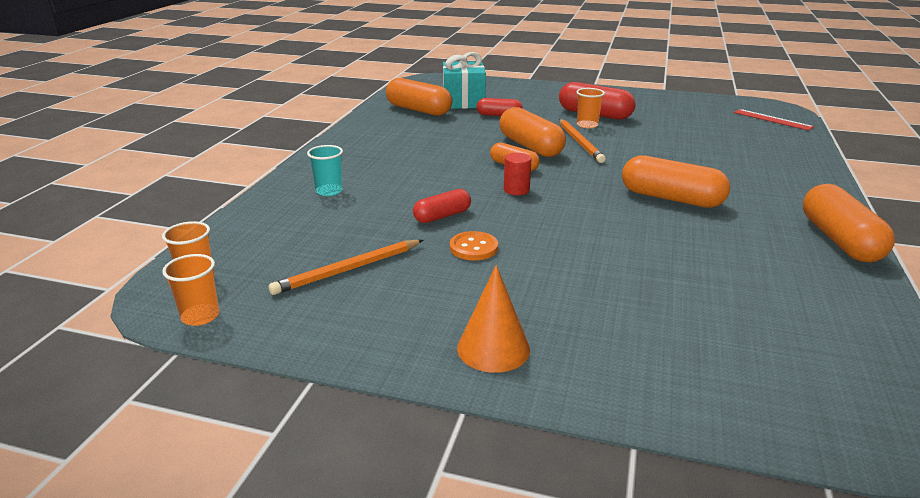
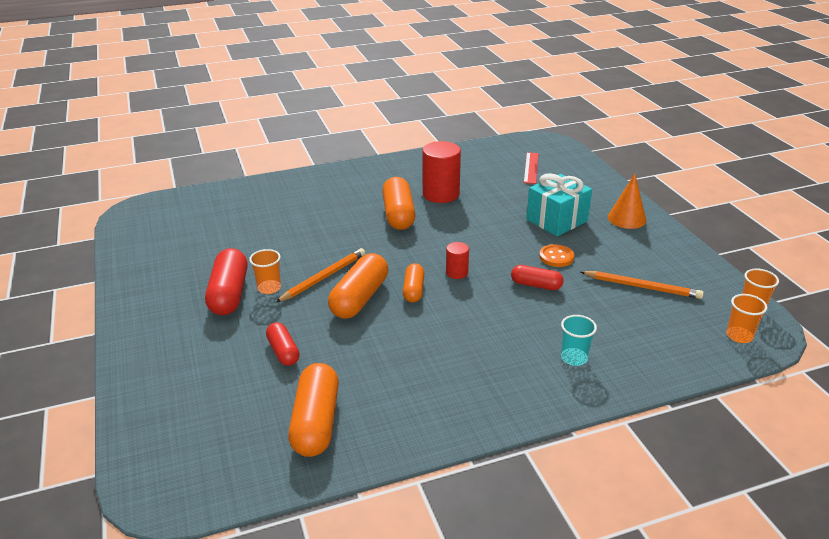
camera: 125 degrees left, 5 degrees up
(463, 102) = (251, 401): turquoise gift -> turquoise gift (557, 220)
(708, 237) = (441, 194): none -> red cylinder
(772, 119) = (175, 208): red ruler -> red ruler (531, 168)
(839, 240) = (398, 163): orange capsule -> none

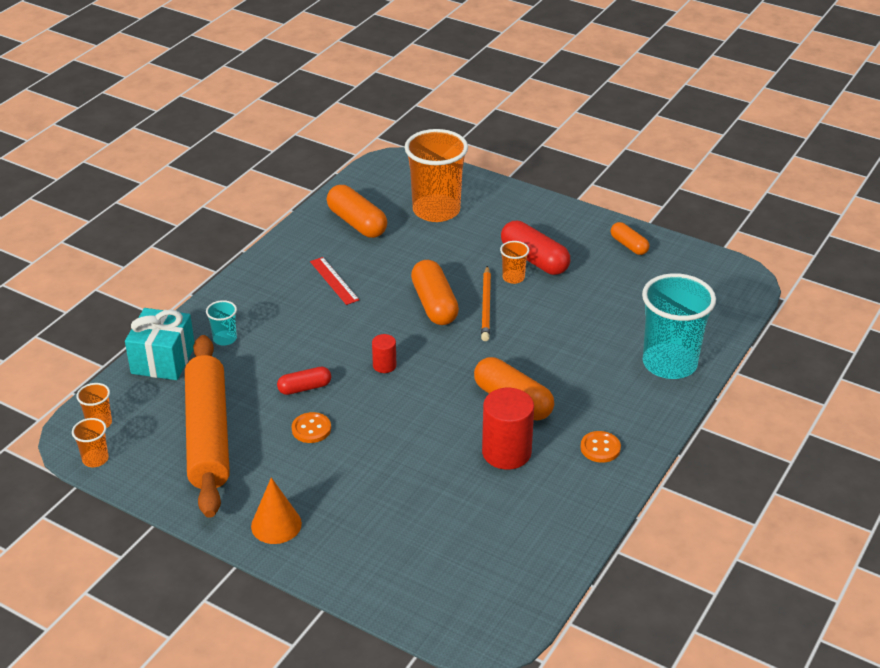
camera: 140 degrees right, 5 degrees up
(223, 390) = (436, 210): none -> orange cup
(274, 192) = (669, 363): none -> turquoise cup
(283, 351) = (434, 245): red capsule -> none
(385, 175) = (600, 448): none -> orange button
(413, 290) = (401, 331): orange capsule -> orange capsule (629, 245)
(531, 168) = (454, 559): red ruler -> red ruler (334, 281)
(557, 220) = (349, 480): turquoise gift -> turquoise gift (163, 360)
(642, 287) = (208, 434): orange pencil -> orange rolling pin

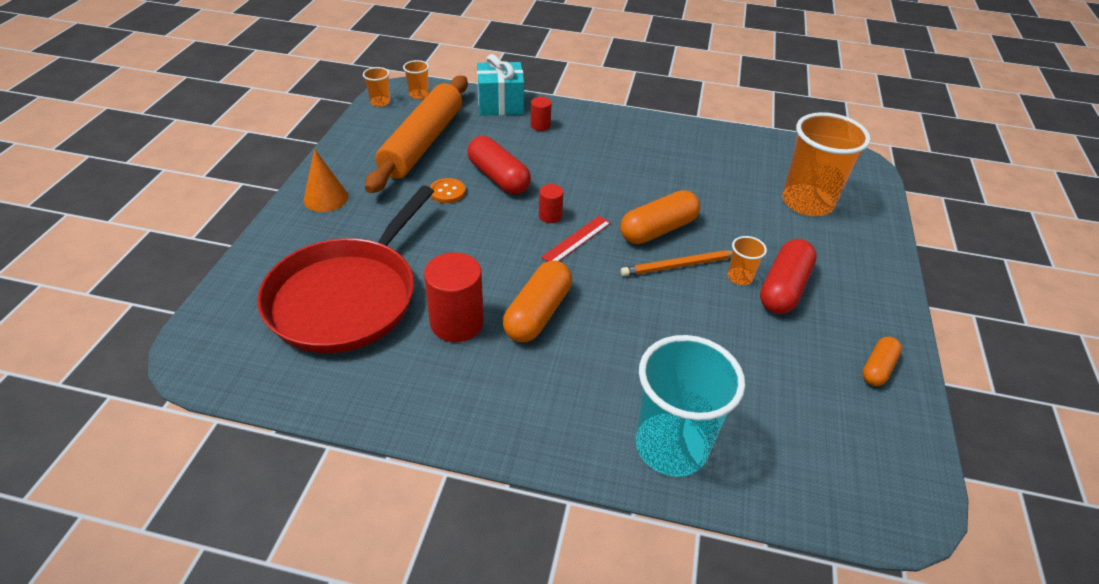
camera: 70 degrees right, 5 degrees up
(208, 434) = (422, 143): orange rolling pin -> orange rolling pin turned 45 degrees counterclockwise
(225, 339) = (540, 125): turquoise cup -> red cylinder
(304, 388) = (498, 177): red capsule -> red capsule, size x1.70
(334, 281) = (651, 163): red ruler -> red ruler (576, 240)
(357, 223) = (745, 159): orange capsule -> none
(446, 521) = (347, 297): none -> red pan
(600, 448) = (489, 400): orange button -> none

